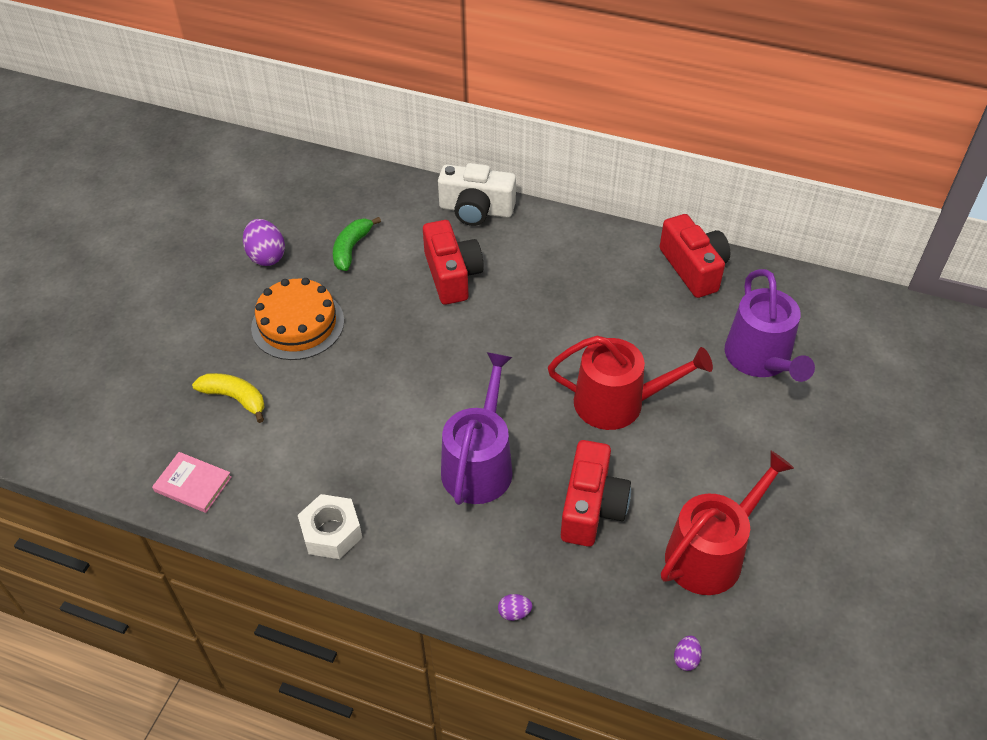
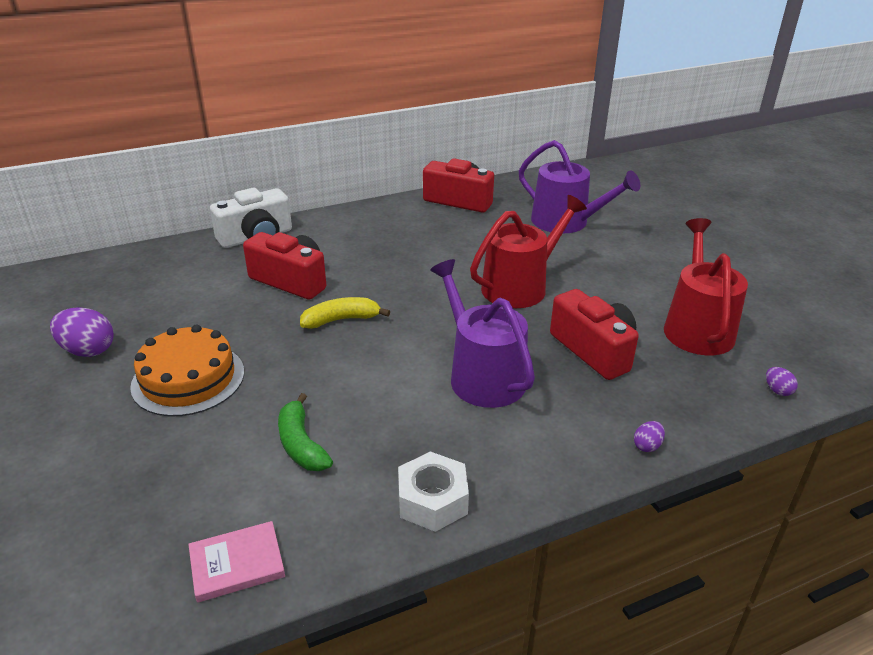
camera: 45 degrees left, 15 degrees down
(235, 398) = (193, 467): yellow banana -> yellow banana (341, 320)
(351, 249) = (174, 306): green banana -> green banana (301, 444)

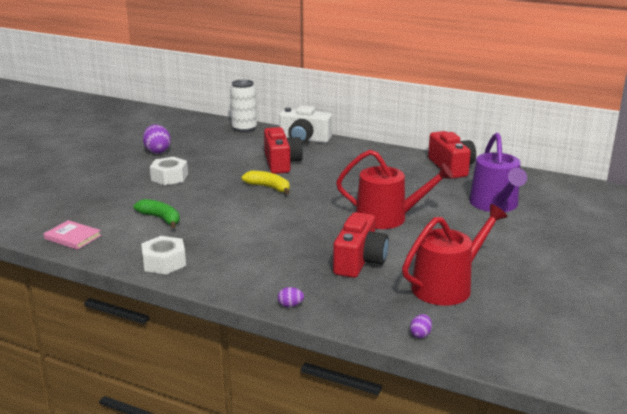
camera: 50 degrees right, 10 degrees down
(151, 257) = (244, 128): none -> white can
(188, 379) = (169, 177): orange cake -> white nut
(301, 444) = (161, 218): green banana -> green banana turned 105 degrees clockwise
(482, 375) = (280, 239): purple watering can -> none

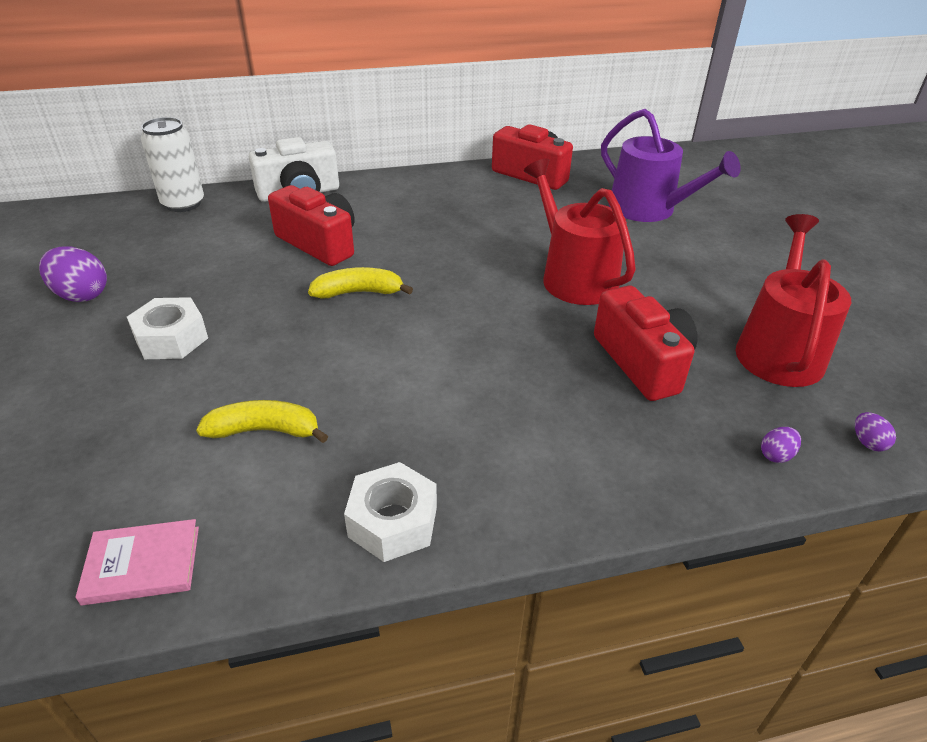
camera: 40 degrees left, 15 degrees up
(161, 218) = (265, 430): green banana -> yellow banana
(290, 305) = (678, 491): purple egg -> purple egg (776, 455)
(388, 218) = (574, 277): red watering can -> red watering can turned 90 degrees counterclockwise

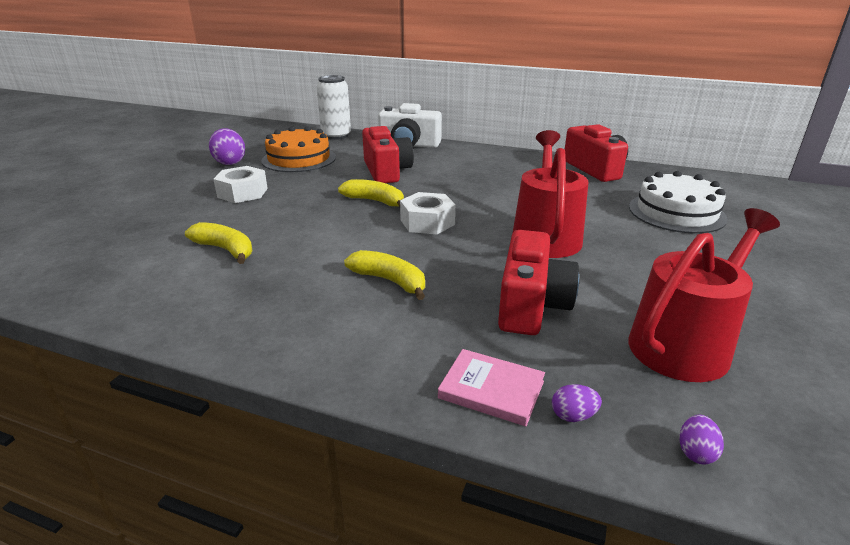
camera: 35 degrees right, 10 degrees down
(142, 564) = (85, 285): pink book -> pink book (491, 390)
(179, 258) = (299, 159): none -> orange cake
(393, 522) = (224, 323): white nut -> white nut (427, 222)
(497, 391) = (390, 281): none -> yellow banana
(649, 209) = (676, 212): purple watering can -> white cake

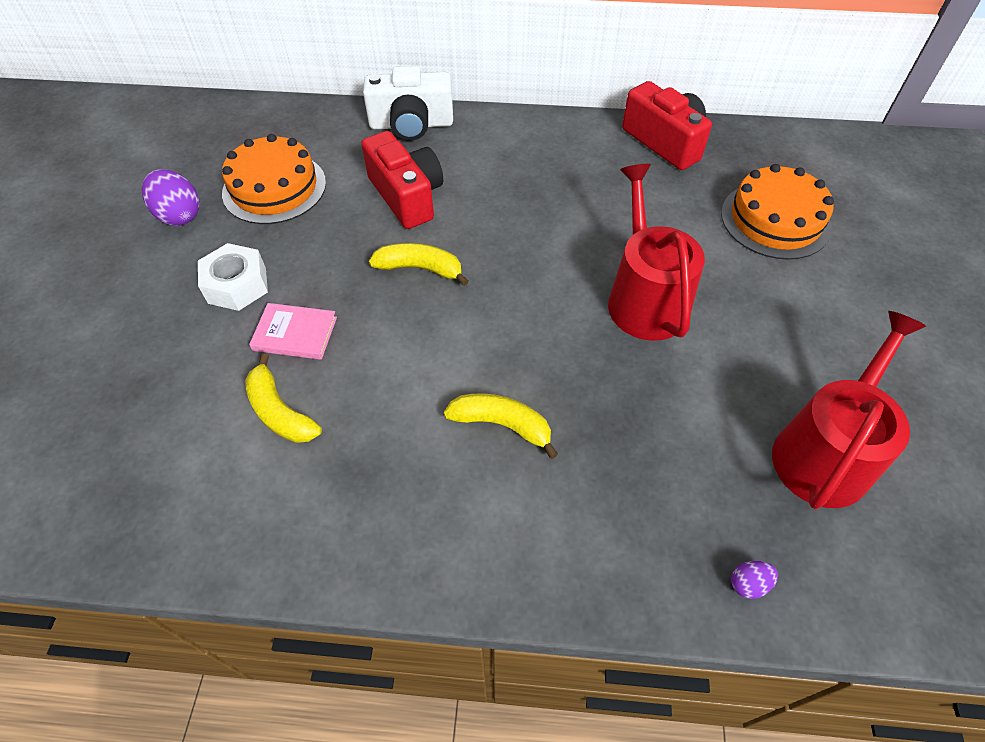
camera: 15 degrees left, 25 degrees up
(225, 249) = (280, 412): yellow banana -> yellow banana turned 150 degrees counterclockwise
(336, 136) = (299, 117): white can -> none
(427, 222) = (502, 300): white nut -> none
(491, 390) = (666, 570): pink book -> pink book (295, 334)
(531, 305) = (665, 429): red camera -> none
(676, 212) = (775, 220): white cake -> orange cake
(696, 452) = (860, 599): purple egg -> none

